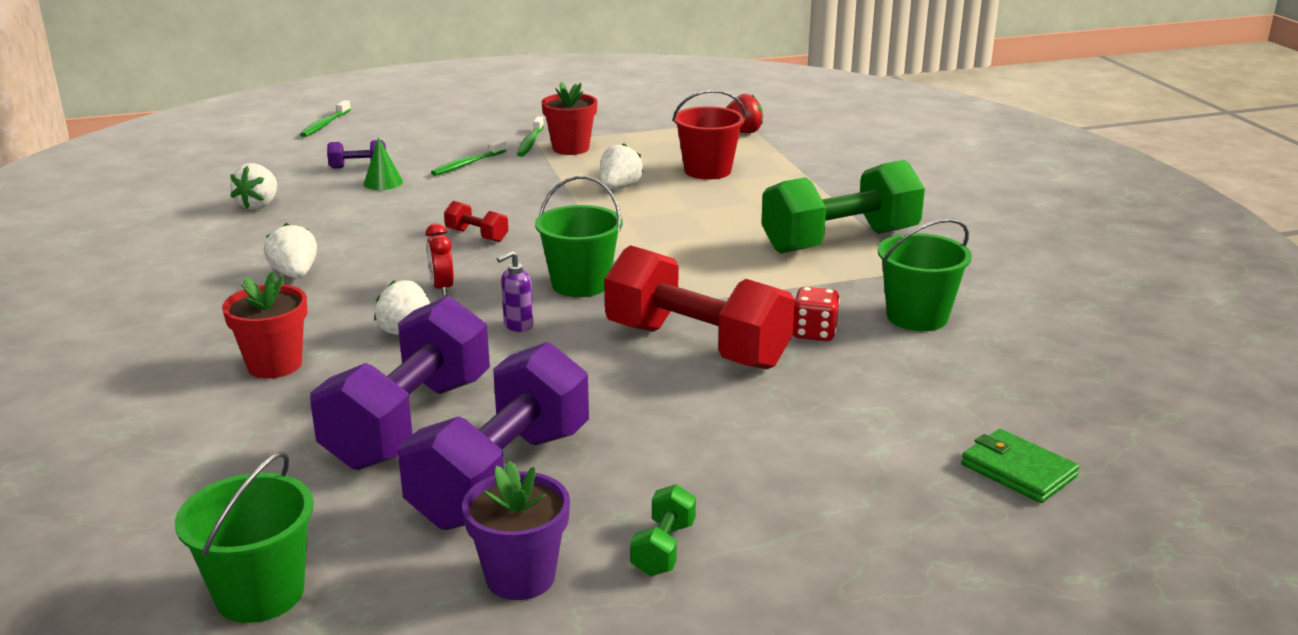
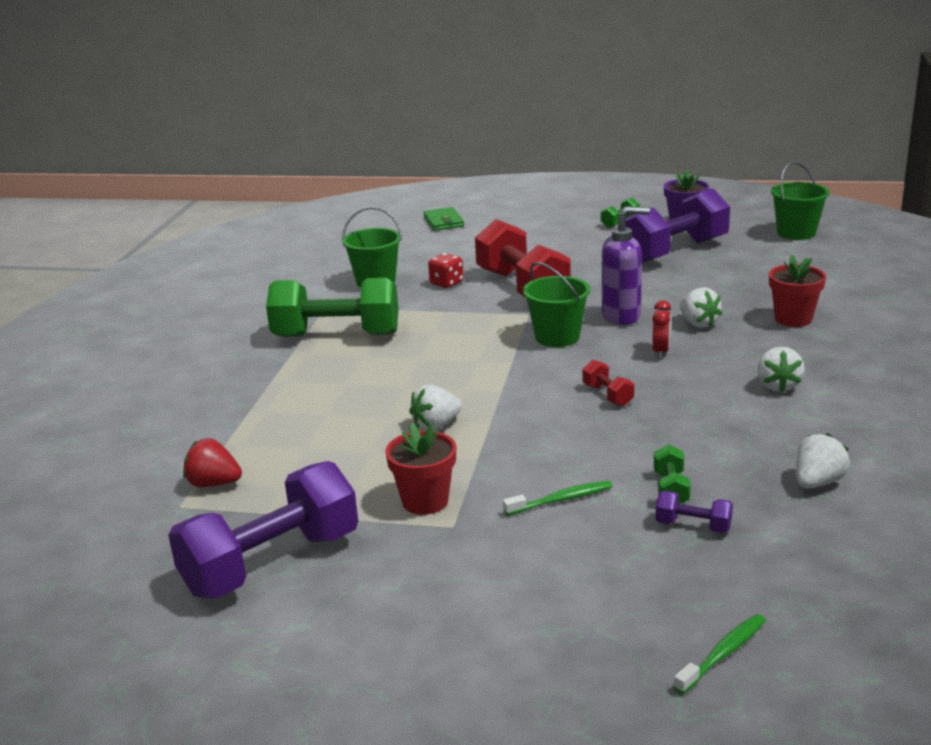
camera: 150 degrees left, 0 degrees up
(383, 182) = (671, 489): green cone -> green dumbbell
(410, 422) = (713, 278): purple dumbbell -> purple dumbbell (271, 563)
(518, 326) = (622, 316): purple soap dispenser -> purple soap dispenser, size x1.98
(530, 143) = (462, 525): green toothbrush -> none
(707, 171) = (329, 430): red bucket -> none

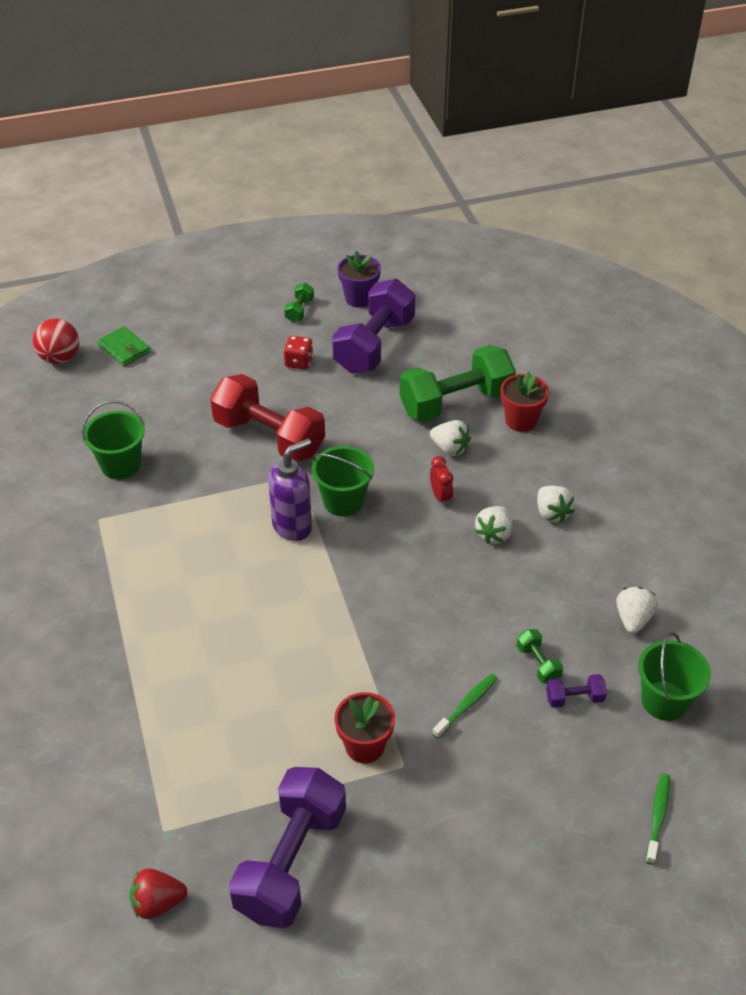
camera: 30 degrees left, 20 degrees up
(214, 484) = (173, 792): red strawberry -> red strawberry (158, 902)
(336, 335) = (140, 558): green dumbbell -> green dumbbell (456, 402)
(386, 219) = (60, 358): none -> red ball
(436, 425) = (314, 652): white strawberry -> white strawberry (494, 534)
(446, 283) = (193, 449): red dice -> red dice (299, 362)
(608, 395) = (430, 567): red dumbbell -> none
(622, 316) = (382, 456): purple soap dispenser -> purple soap dispenser (293, 526)
(796, 233) = (463, 292): green bucket -> green bucket (664, 701)

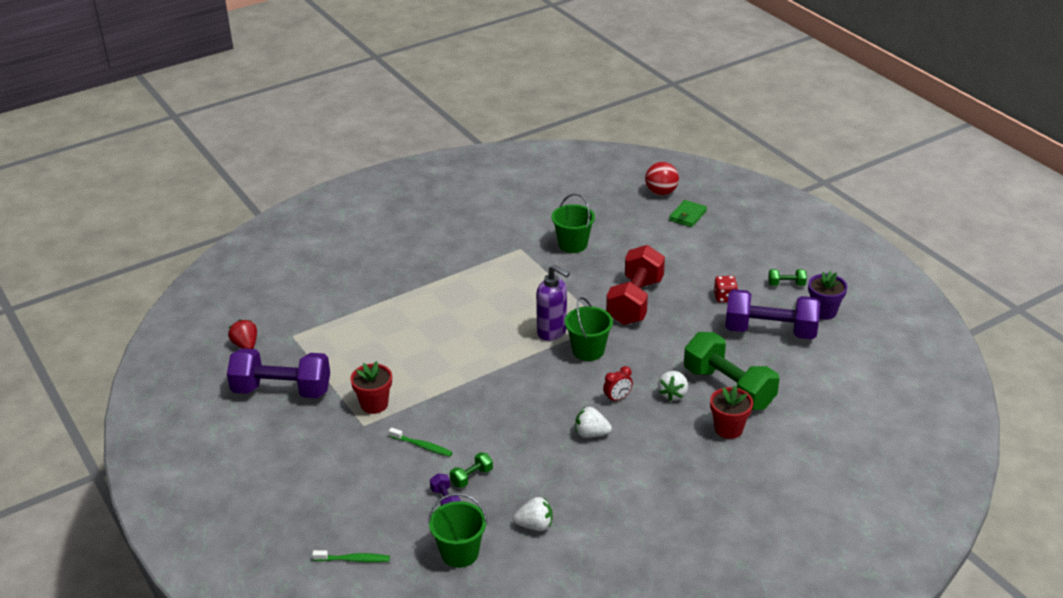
camera: 75 degrees right, 10 degrees down
(552, 513) = (629, 463): white strawberry -> none

